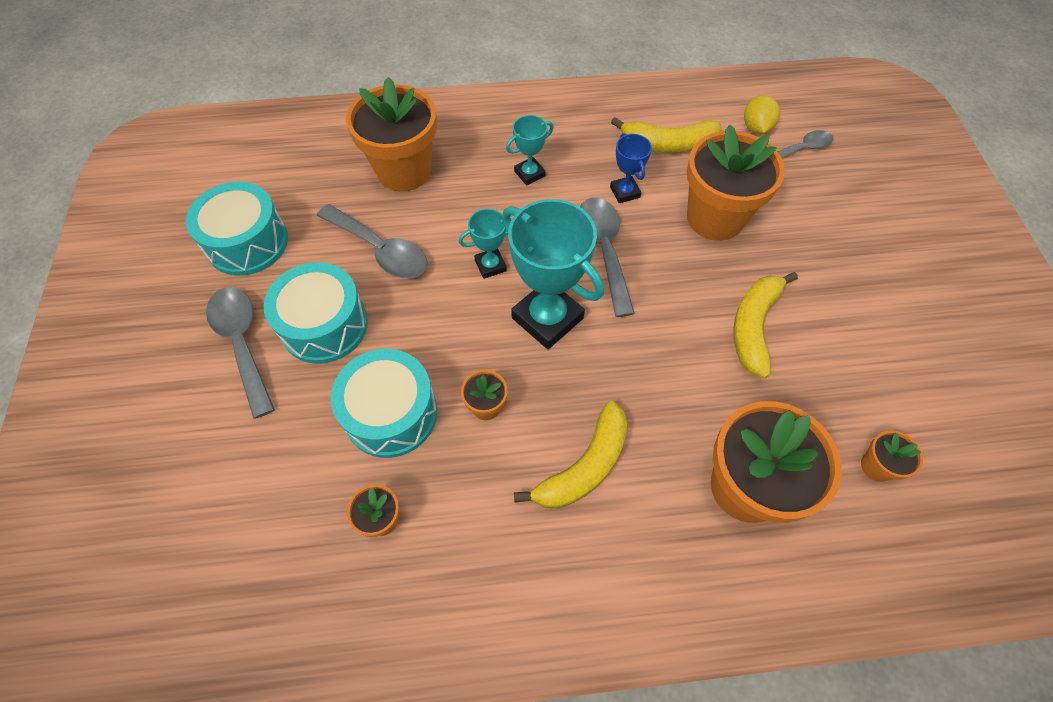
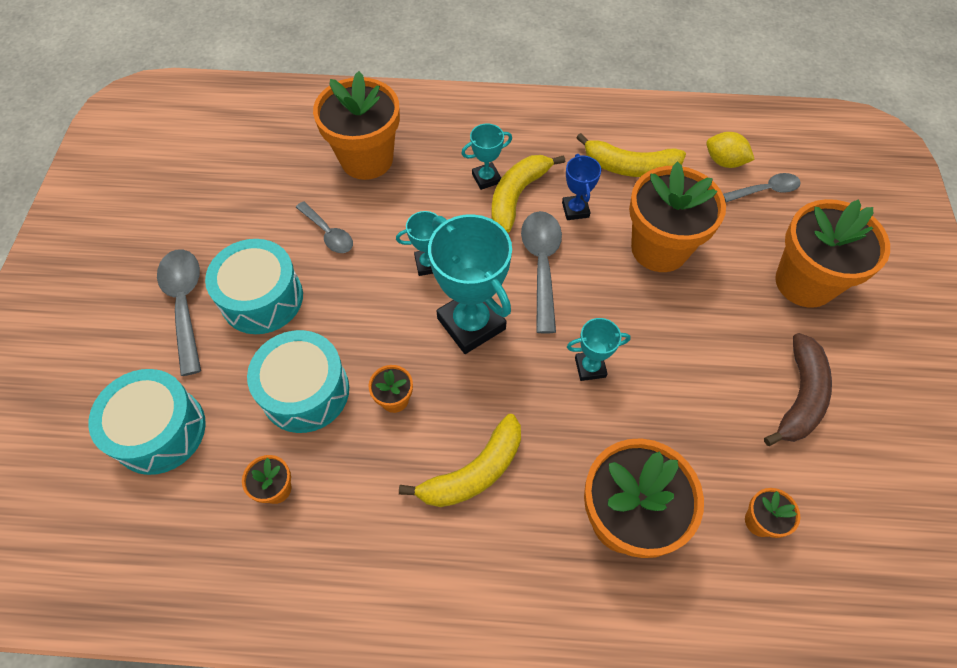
camera: 10 degrees right, 0 degrees up
(247, 242) = (208, 209): turquoise drum -> turquoise drum (160, 430)
(380, 250) = (328, 233): grey spoon -> grey spoon, size x0.62
(675, 343) = (590, 367): none -> turquoise trophy
(754, 326) = (672, 363): yellow banana -> yellow banana (517, 195)
(756, 128) = (724, 162): yellow lemon -> yellow lemon turned 75 degrees counterclockwise
(859, 230) = (804, 282): none -> orange flower pot
(882, 340) = (799, 397): none -> brown banana

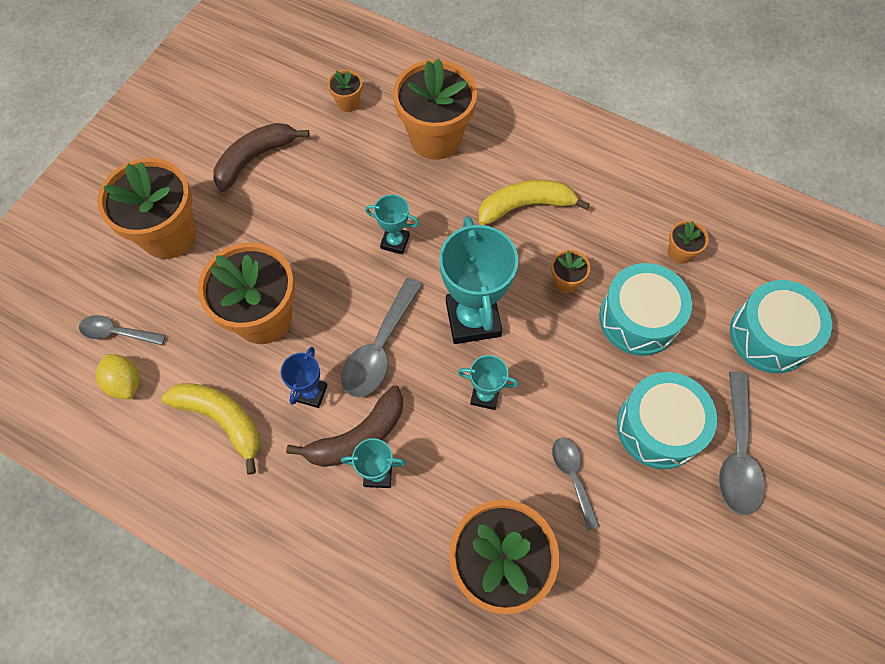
camera: 155 degrees left, 5 degrees up
(517, 195) = (357, 436): yellow banana -> brown banana

